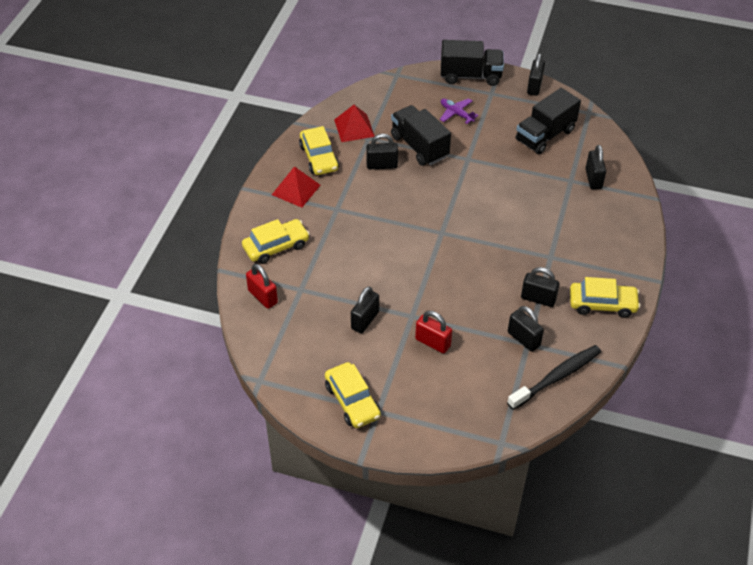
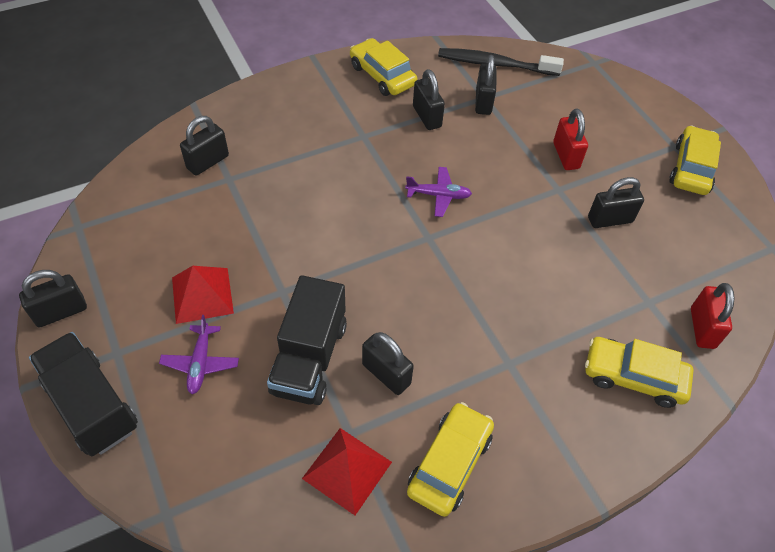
camera: 135 degrees left, 5 degrees up
(296, 189) = (532, 438): red pyramid -> red pyramid (202, 295)
(466, 257) = (438, 195): none -> purple plane
(545, 135) = (165, 243): black truck -> none

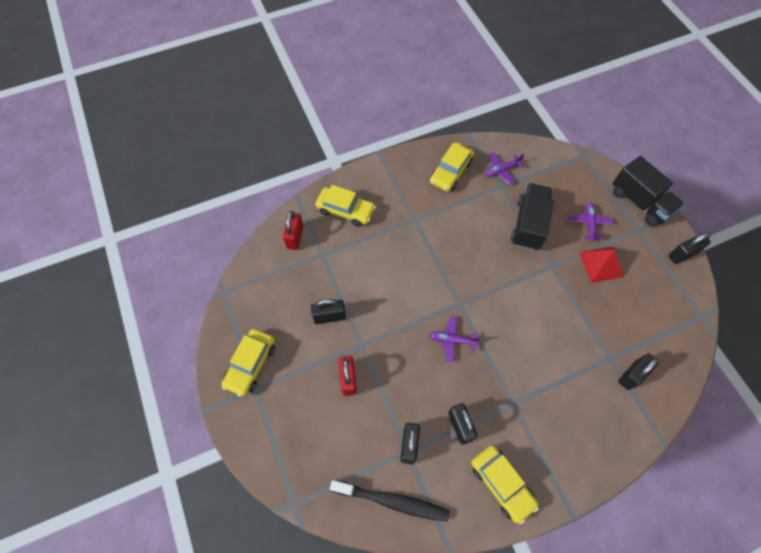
camera: 175 degrees left, 10 degrees up
(347, 470) = (501, 170): red pyramid -> purple plane
(386, 374) = (484, 215): black padlock -> none

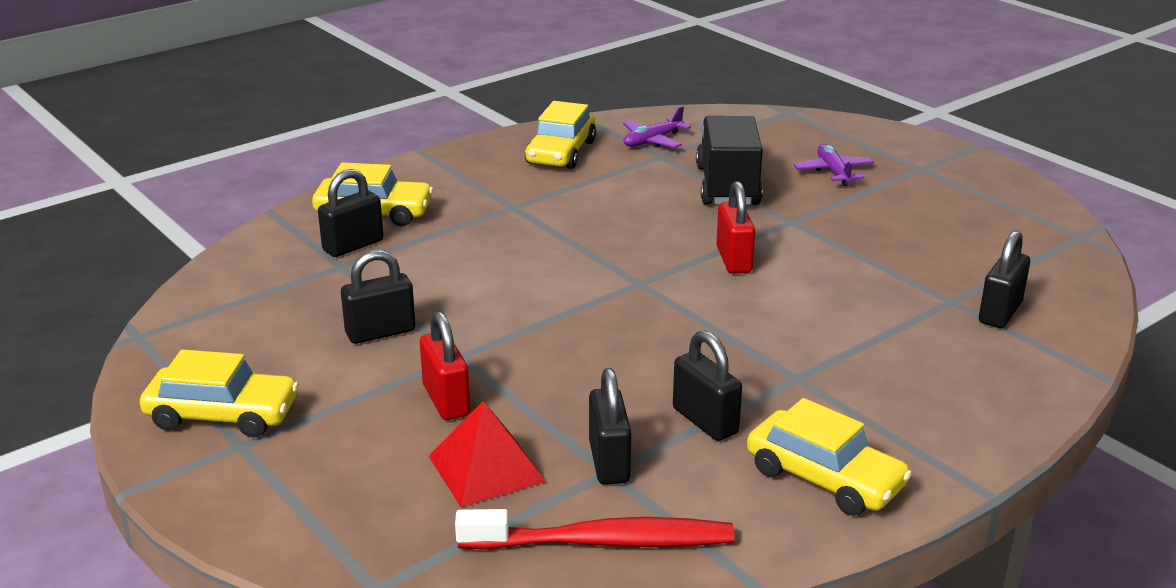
camera: 15 degrees left, 35 degrees down
(251, 364) = (223, 415): yellow car -> yellow car turned 90 degrees counterclockwise
(295, 237) = (279, 254): red padlock -> red padlock (734, 260)
(392, 501) = (601, 542): black toothbrush -> red toothbrush
(452, 340) = (642, 324): purple plane -> none
(601, 264) = (877, 208): red pyramid -> red pyramid (486, 468)
(639, 202) = (907, 143): black truck -> none
(682, 254) = (1008, 182): black padlock -> black padlock (353, 246)

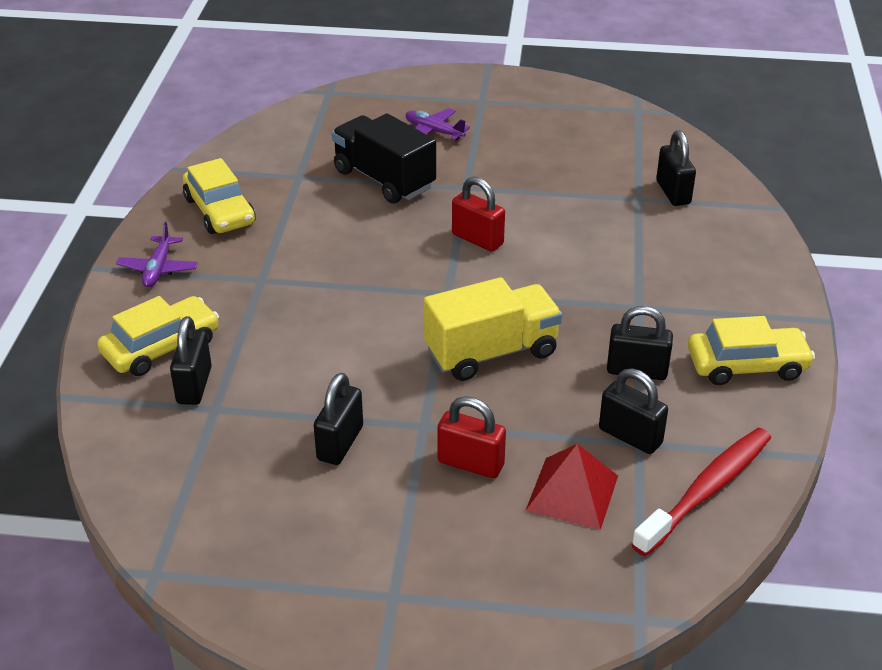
camera: 45 degrees left, 10 degrees up
(223, 415) = (340, 584): yellow car -> none
(601, 339) = (491, 352): none -> yellow truck
(652, 141) = (272, 165): purple plane -> purple plane (158, 269)

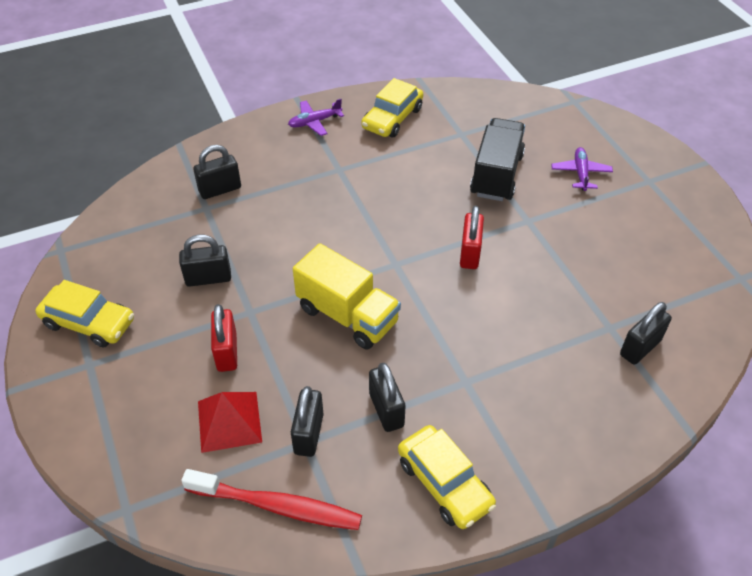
camera: 60 degrees right, 10 degrees up
(161, 347) = (244, 159): yellow car -> yellow car (89, 322)

